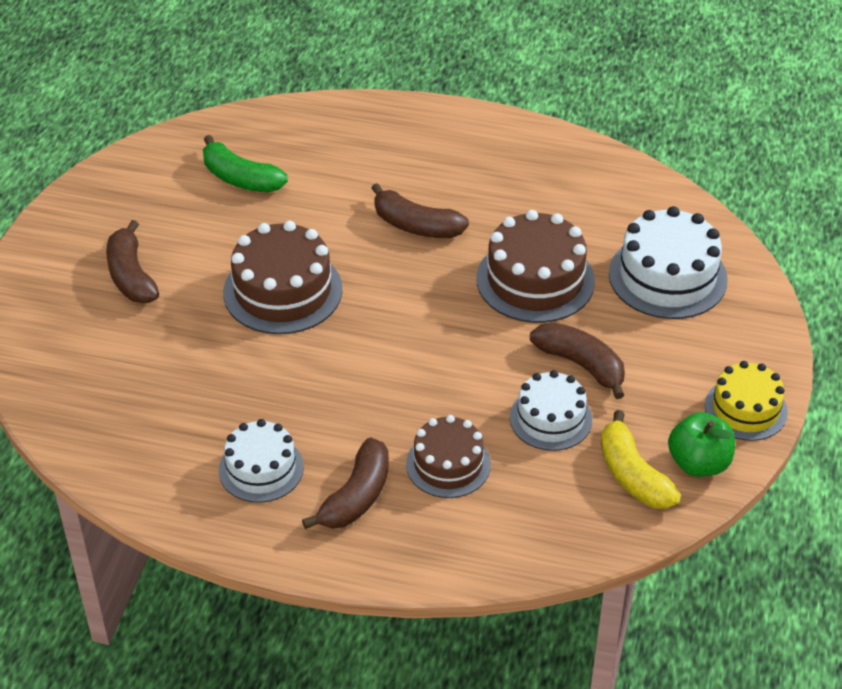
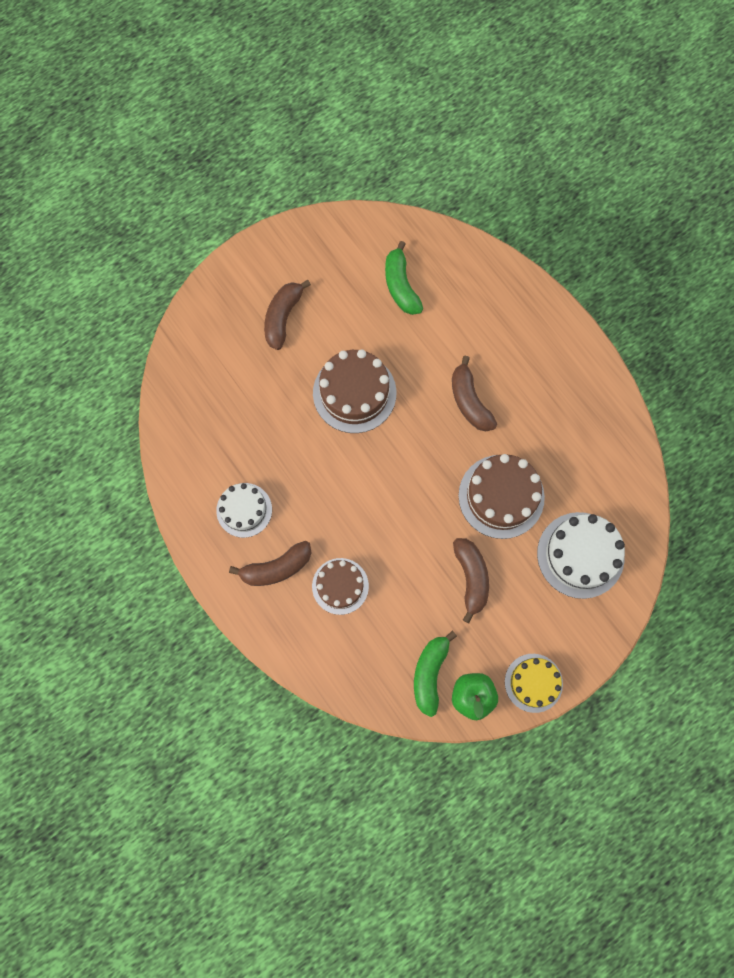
camera: 40 degrees right, 30 degrees up
(550, 418) = (420, 600): white cake -> none
(632, 475) = (430, 673): yellow banana -> green banana

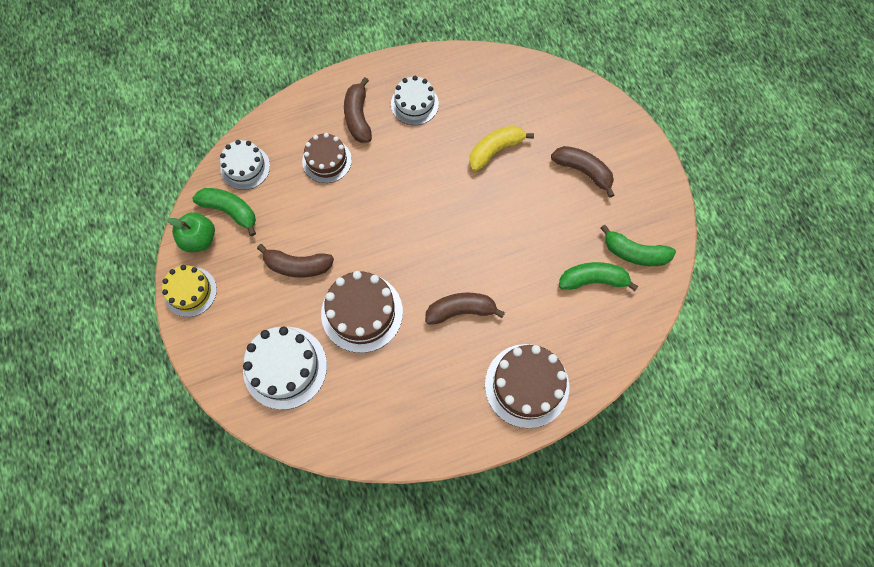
camera: 105 degrees right, 5 degrees down
(281, 410) = (495, 150): none -> yellow banana
(354, 393) = (495, 213): brown cake -> brown cake (526, 385)
(361, 253) = (635, 253): none -> green banana
(373, 676) = (245, 167): none -> white cake

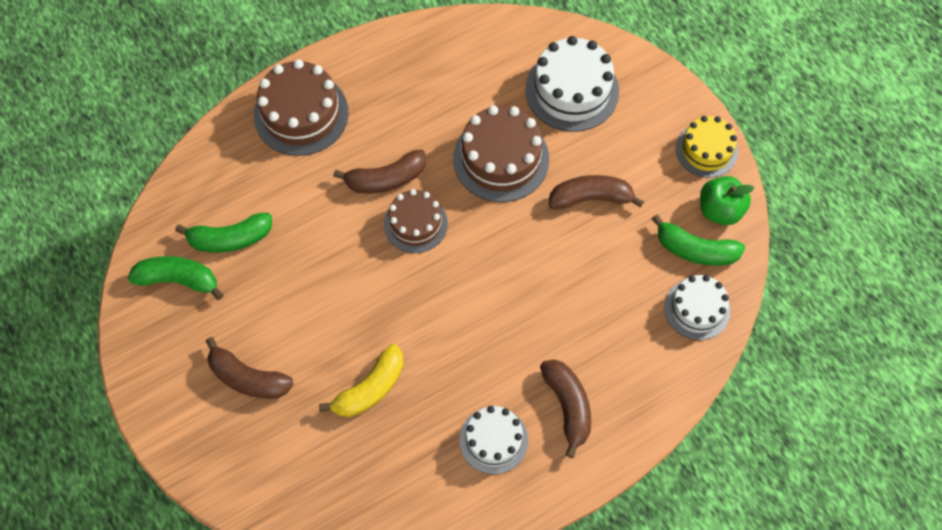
camera: 170 degrees right, 5 degrees down
(327, 160) = (593, 336): brown cake -> brown cake (415, 224)

